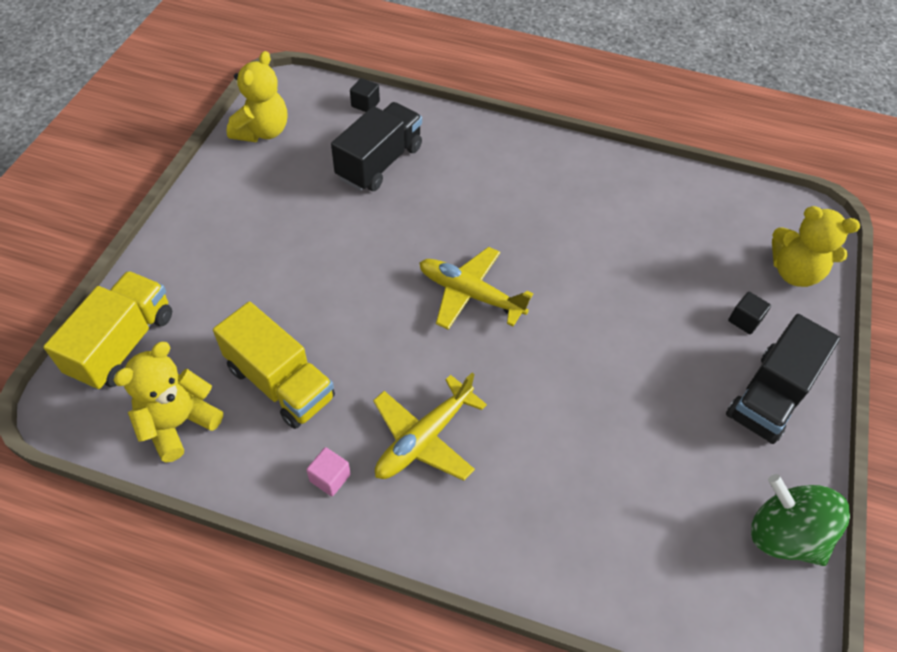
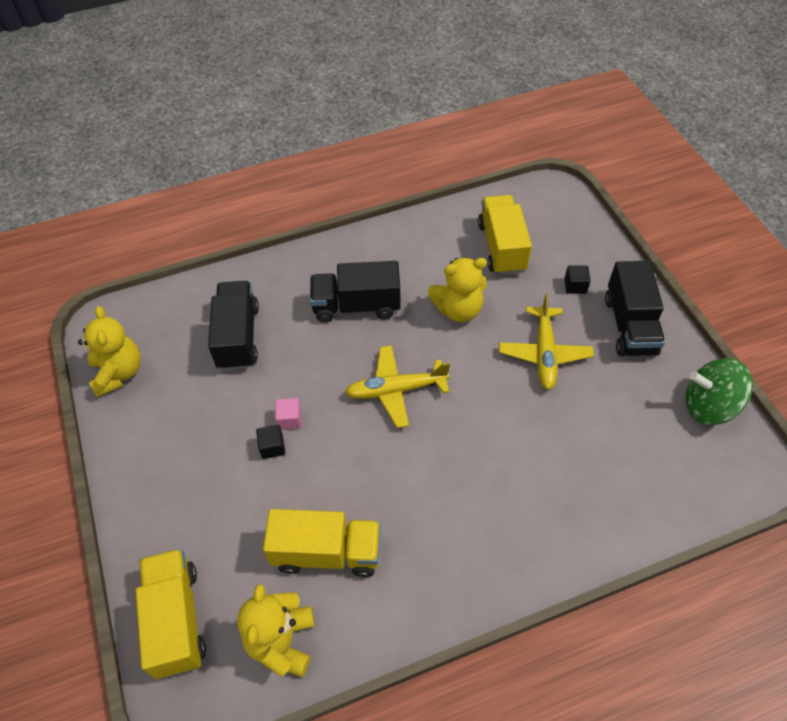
camera: 35 degrees left, 0 degrees up
(330, 478) = (426, 589): pink cube -> pink cube (289, 419)
(365, 104) = (182, 298): black cube -> black cube (272, 447)
(424, 438) = (460, 512): yellow plane -> yellow plane (544, 353)
(505, 201) = (356, 306): none -> black truck
(700, 237) = (501, 247): none -> yellow truck
(794, 272) = (574, 234): yellow teddy bear -> yellow teddy bear (458, 310)

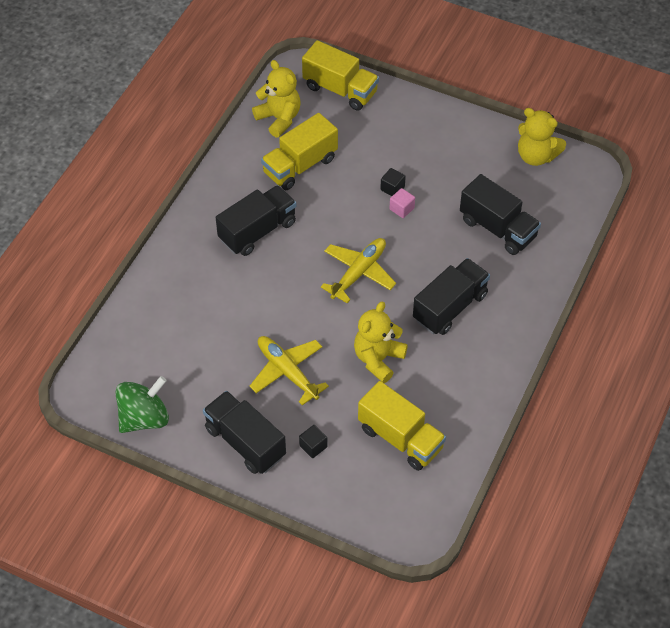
camera: 135 degrees right, 0 degrees up
(445, 509) = (257, 231): none -> black truck

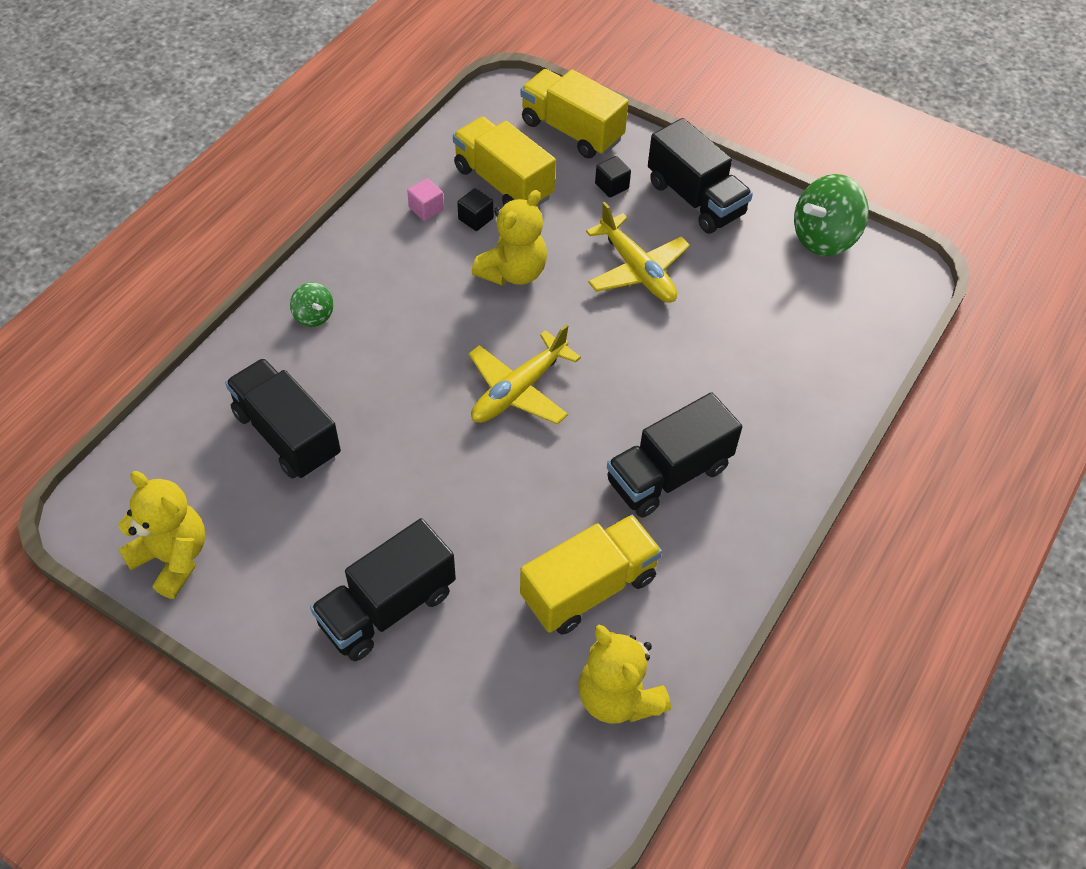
camera: 175 degrees left, 0 degrees up
(340, 90) = (492, 754): yellow truck -> yellow truck (572, 131)
(392, 188) = (437, 525): black cube -> black cube (475, 219)
(401, 209) = (430, 486): pink cube -> pink cube (426, 209)
(450, 307) = (397, 326): black truck -> black truck (387, 607)
(509, 308) = (314, 316): none -> green spinning top

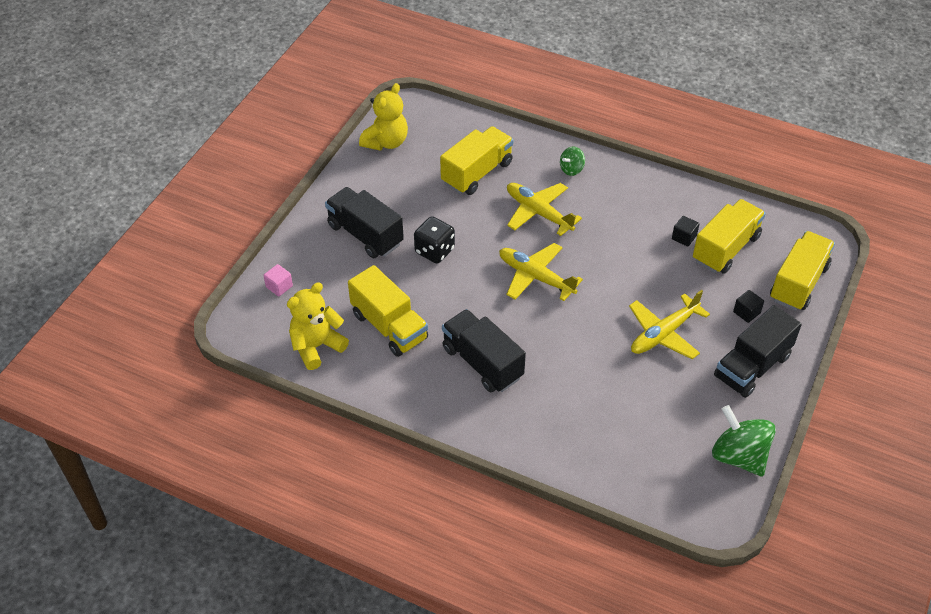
camera: 85 degrees right, 5 degrees down
(287, 435) = (477, 173): black truck -> yellow truck
(393, 368) = (538, 213): none -> yellow plane
(426, 209) = (684, 210): pink cube -> pink cube (279, 286)
(443, 511) = (434, 251): none -> black dice
(513, 272) = (639, 263): yellow teddy bear -> none

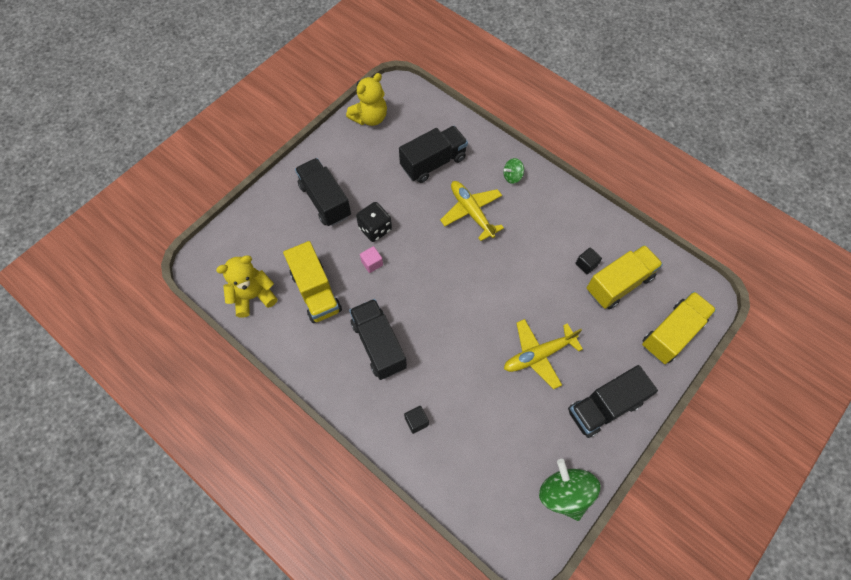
camera: 15 degrees right, 15 degrees up
(279, 286) = (242, 233): pink cube -> pink cube (372, 263)
(477, 173) = (433, 163): yellow truck -> black truck
(536, 277) = (449, 273): yellow plane -> none
(746, 312) = (617, 352): black cube -> black cube (416, 421)

